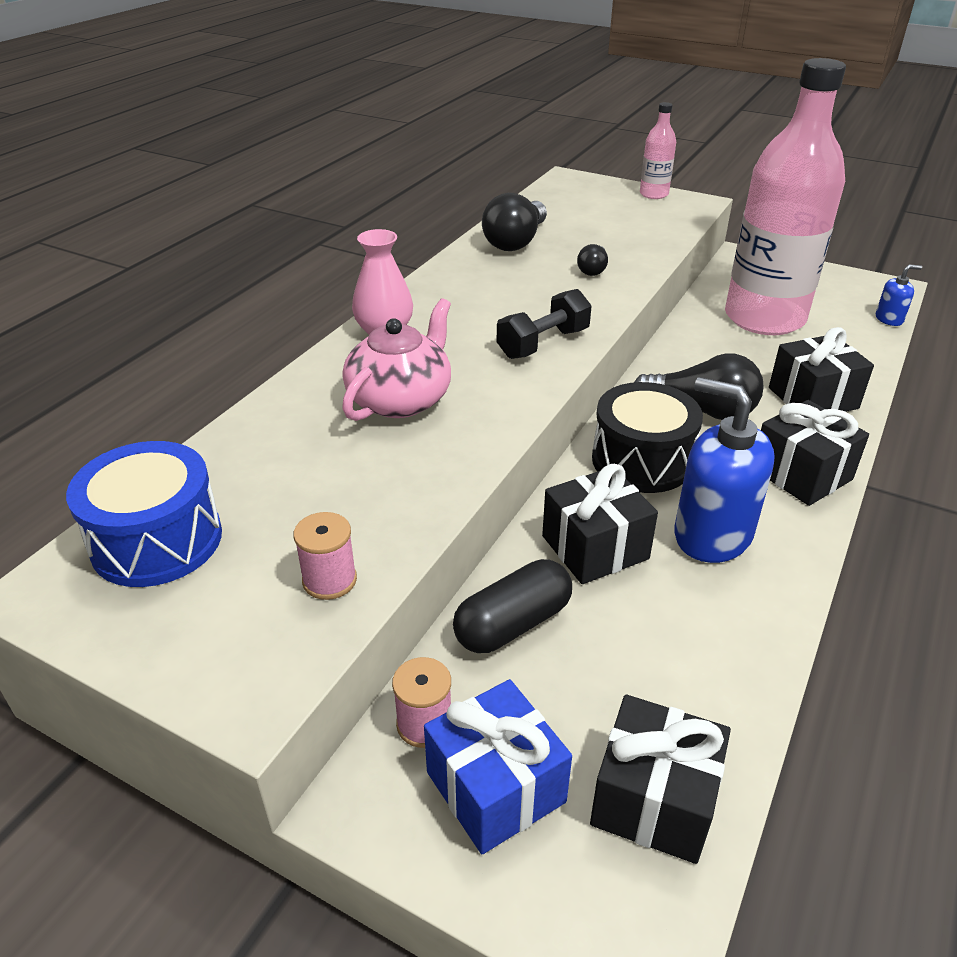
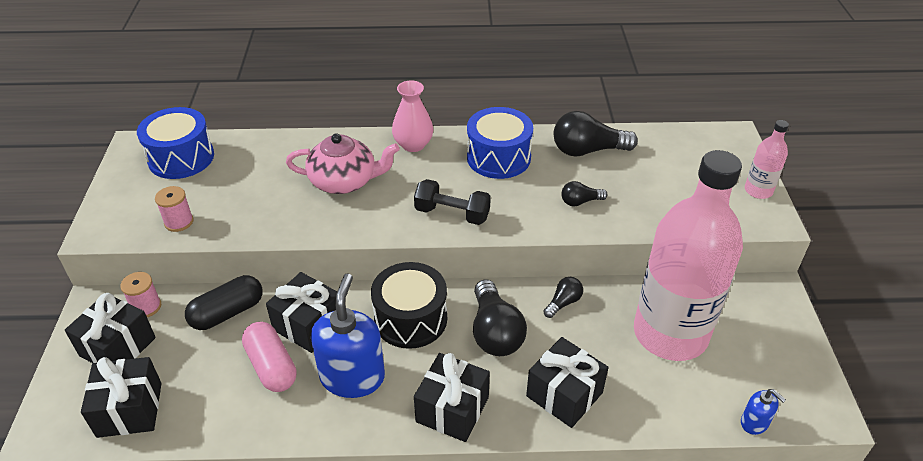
camera: 60 degrees right, 5 degrees up
(472, 288) = (498, 157): none -> blue drum
(495, 787) = (118, 347): blue gift -> black gift
(513, 624) = (227, 313): black capsule -> black capsule turned 60 degrees counterclockwise
(651, 604) = (271, 366): none -> pink capsule
(685, 357) = (563, 303): none -> black light bulb

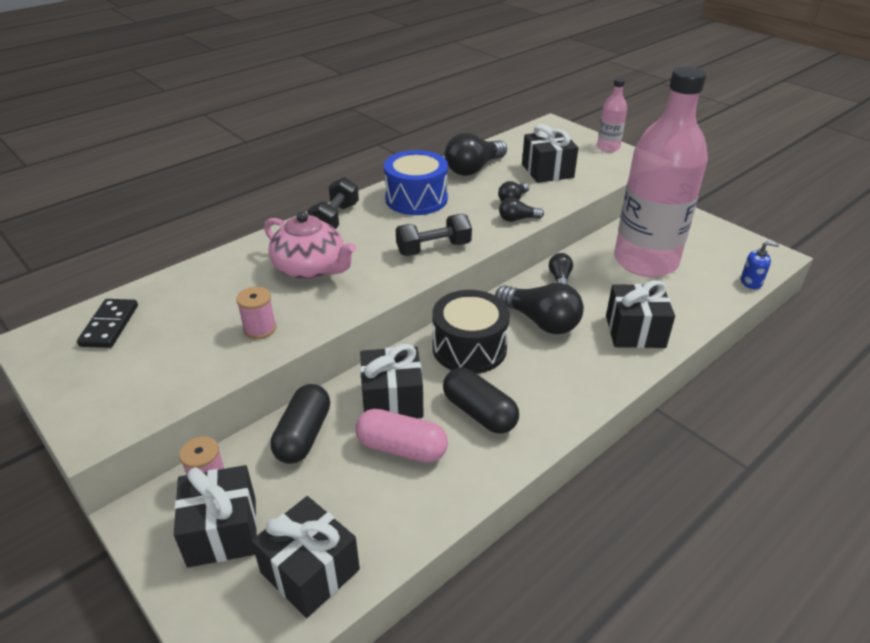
camera: 40 degrees left, 5 degrees down
(179, 222) = (184, 375): pink spool -> pink spool (260, 329)
(181, 158) = (109, 325): blue drum -> black domino
(344, 181) = (311, 268): pink teapot -> pink teapot turned 75 degrees clockwise
(352, 377) = (479, 412): blue soap dispenser -> black capsule
(413, 145) = (335, 219): pink vase -> black dumbbell
(452, 409) = (580, 386): black gift -> black gift (547, 171)
(558, 223) = (517, 219): none -> black light bulb

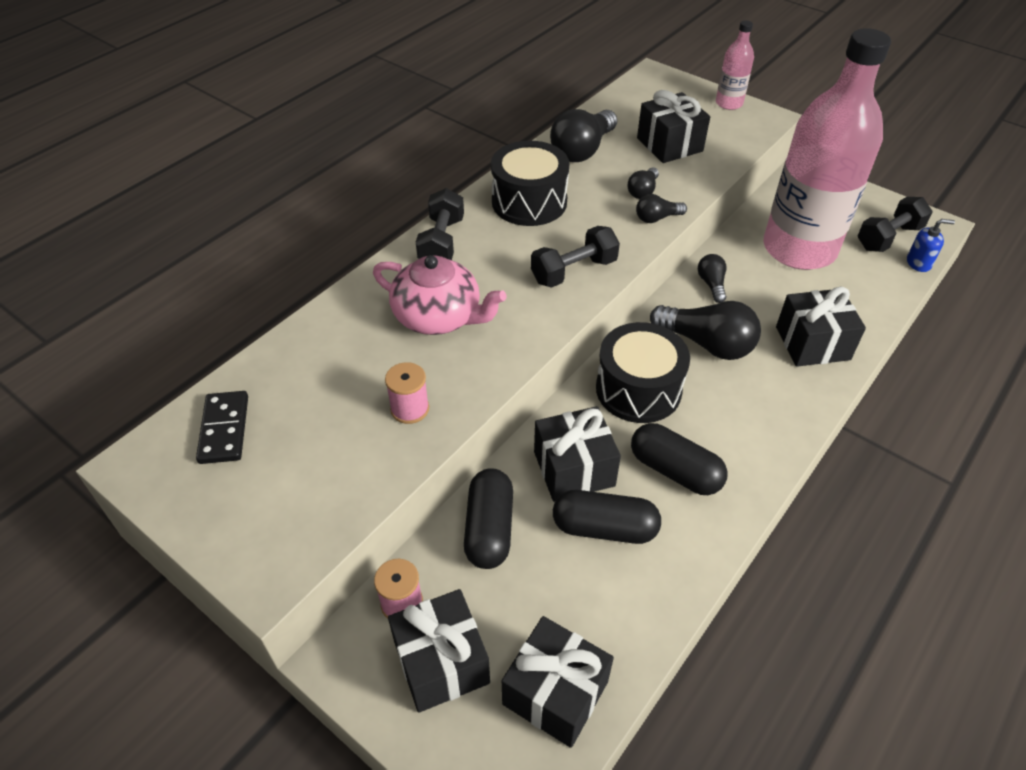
camera: 10 degrees left, 10 degrees up
(401, 448) = (604, 528): pink capsule -> black capsule
(416, 199) = (529, 202): blue drum -> black drum
(729, 261) = (888, 237): none -> black dumbbell

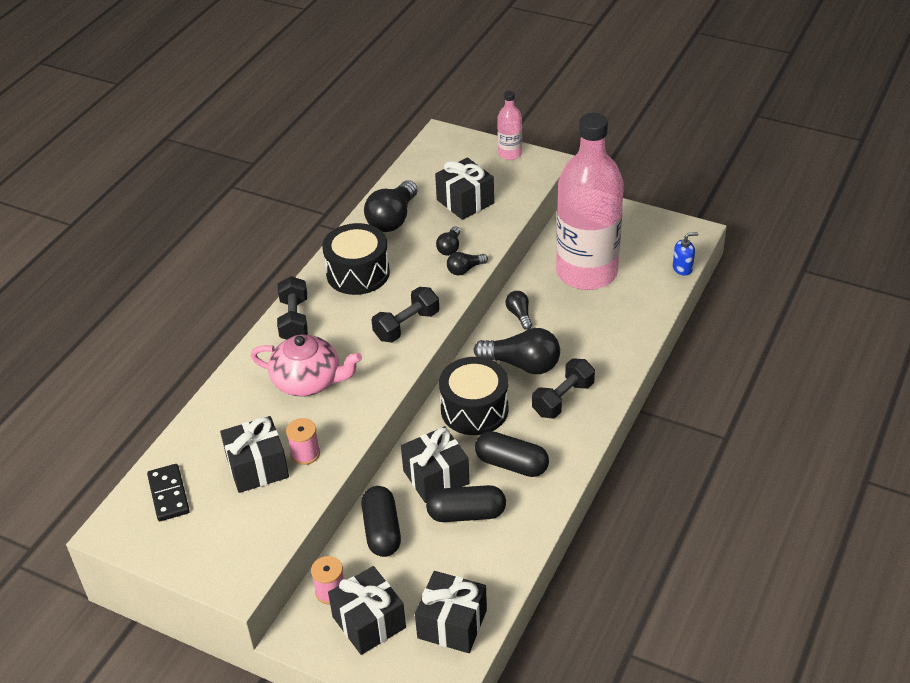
camera: 10 degrees left, 5 degrees down
(812, 343) = (604, 349): black gift -> black gift (257, 467)
(888, 237) = (657, 250): black dumbbell -> black dumbbell (563, 399)

